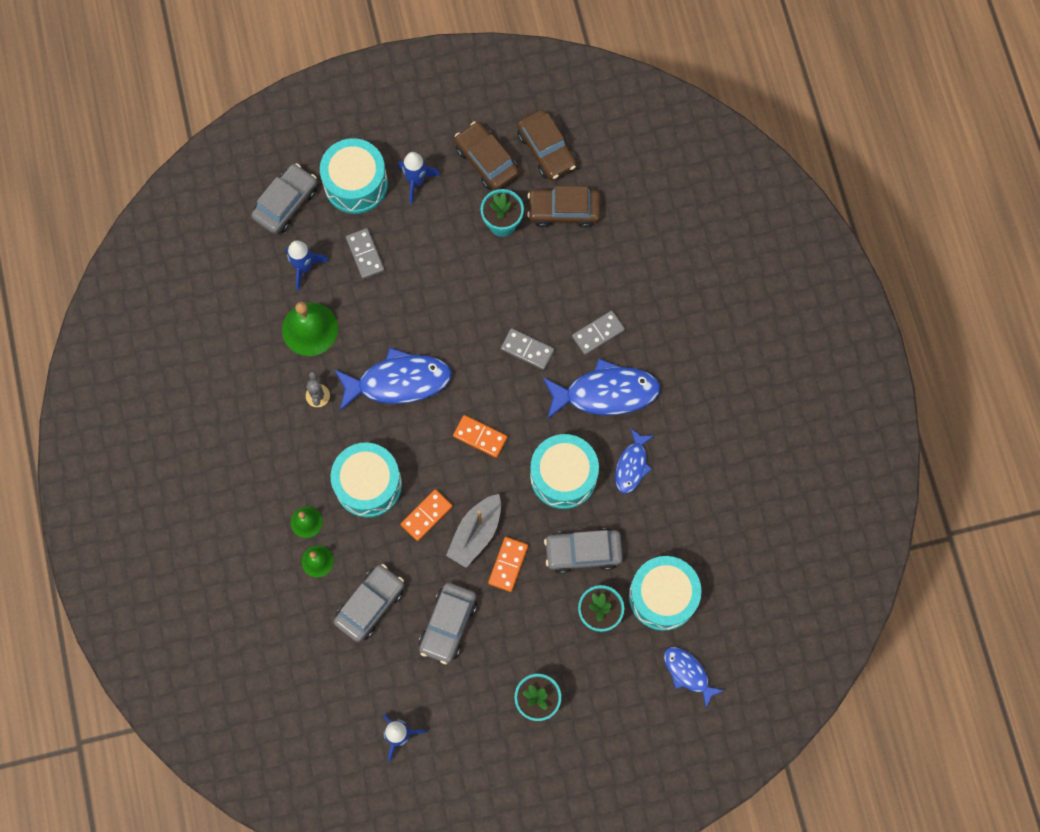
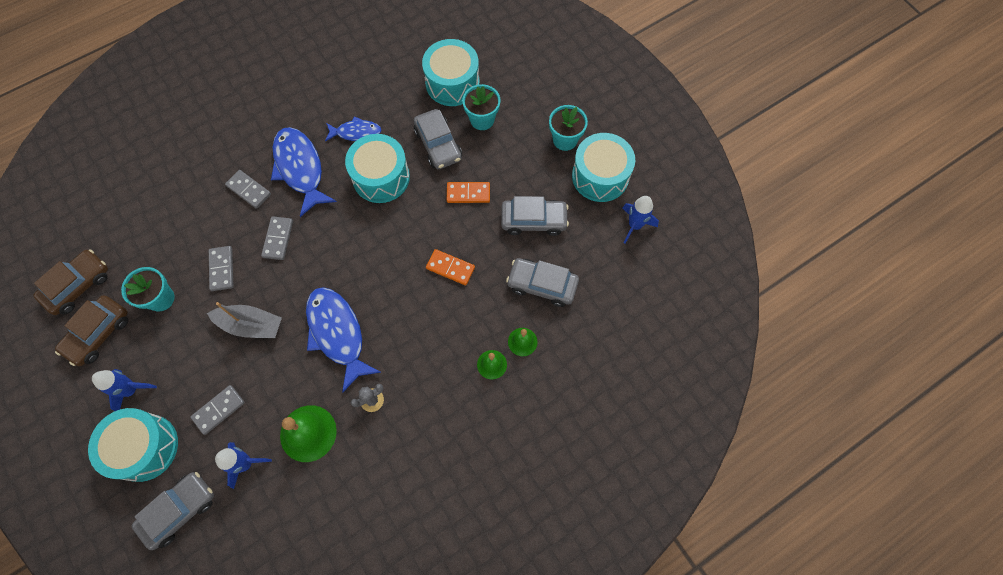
camera: 110 degrees left, 5 degrees down
(286, 203) = (179, 510): grey car -> grey car turned 120 degrees clockwise
(368, 484) = (440, 324): turquoise drum -> turquoise drum (600, 176)
(476, 533) = (451, 225): grey boat -> grey boat (251, 325)
(480, 437) = (367, 250): orange domino -> none
(513, 287) = (222, 269): none -> grey domino
(563, 211) = (138, 252): brown car -> none
(688, 673) = (502, 52): blue fish -> none

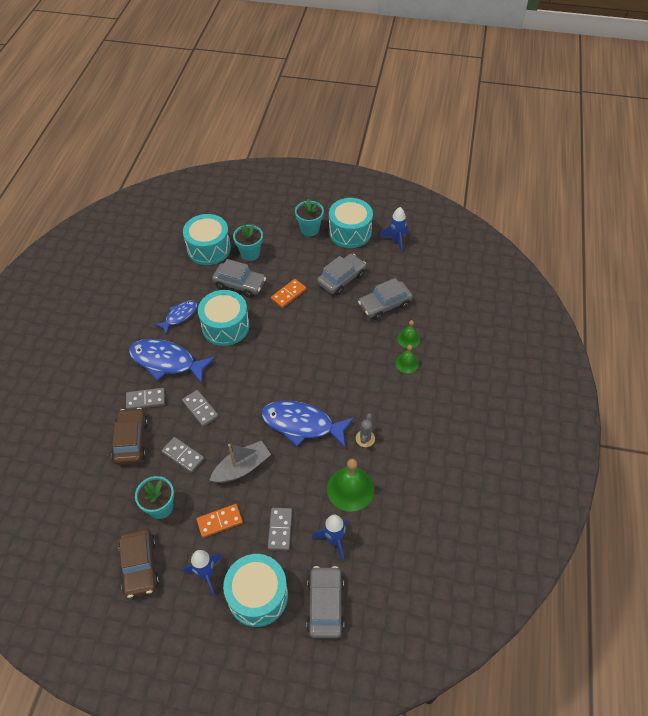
camera: 45 degrees left, 15 degrees down
(78, 285) = (87, 553): brown car -> brown car (131, 441)
(450, 268) = (325, 337): orange domino -> orange domino (219, 521)

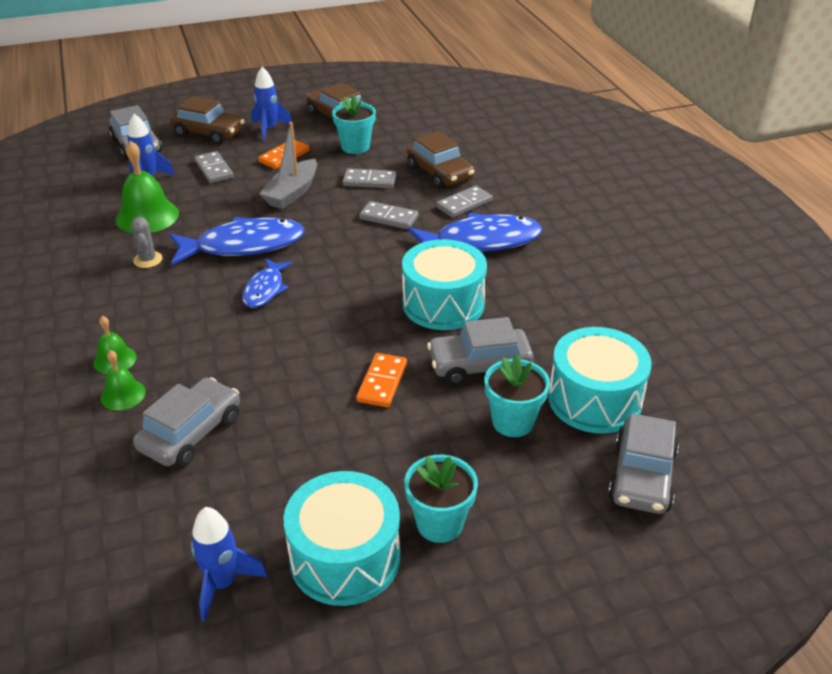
camera: 150 degrees right, 15 degrees down
(179, 316) = (524, 291): blue fish -> blue fish (265, 289)
(257, 595) = (209, 133): turquoise drum -> brown car
(341, 279) = (302, 446): grey car -> grey car (642, 476)

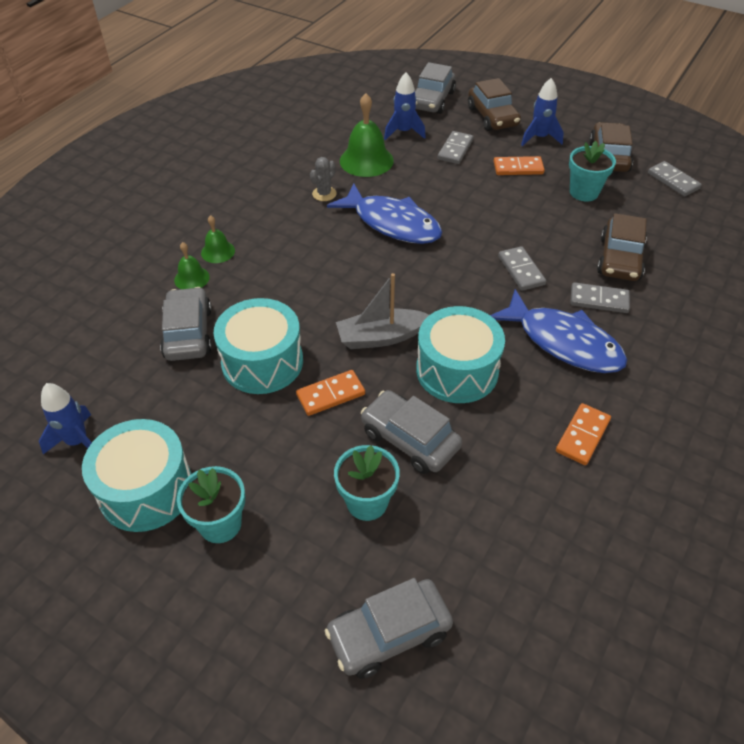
camera: 50 degrees right, 10 degrees up
(191, 433) = (188, 333): grey car -> grey car turned 90 degrees counterclockwise
(265, 289) = (359, 266): blue fish -> none
(292, 193) = (481, 202): grey boat -> grey boat (381, 337)
(369, 181) = (552, 229): grey domino -> grey domino (673, 181)
(571, 284) = (582, 435): none -> orange domino
(594, 399) = (449, 543): turquoise drum -> turquoise drum (262, 362)

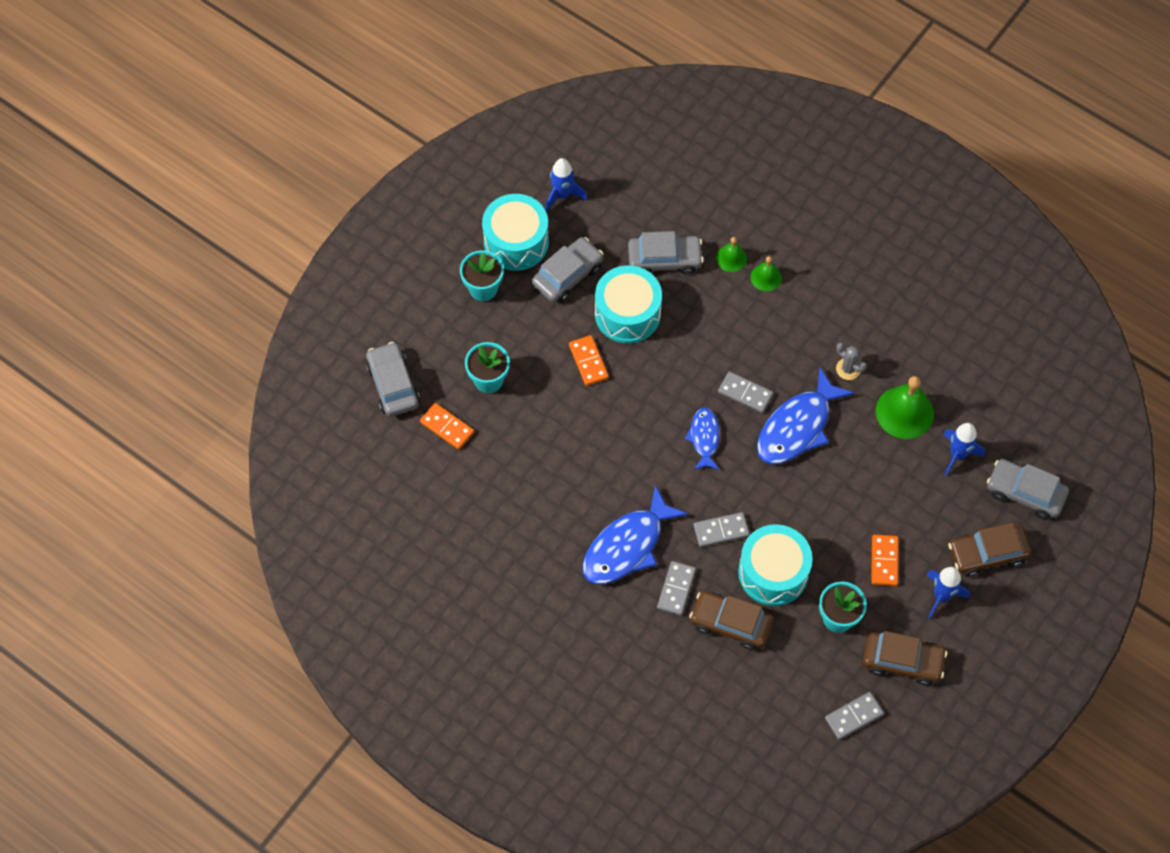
camera: 95 degrees right, 15 degrees up
(381, 337) = (646, 403): grey boat -> none
(409, 439) = (539, 413): grey car -> grey car (567, 275)
(417, 288) = (704, 438): none -> blue fish
(455, 149) = (921, 503): grey domino -> grey domino (745, 393)
(457, 370) = (604, 456): turquoise drum -> turquoise drum (773, 572)
(582, 435) = (528, 536): orange domino -> orange domino (447, 427)

